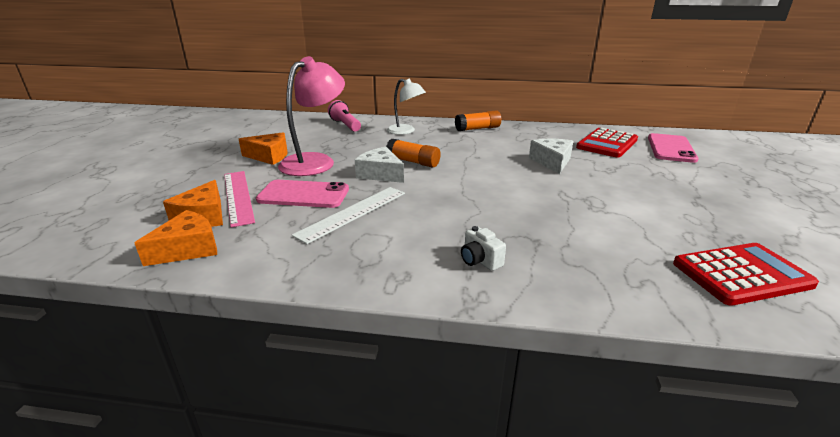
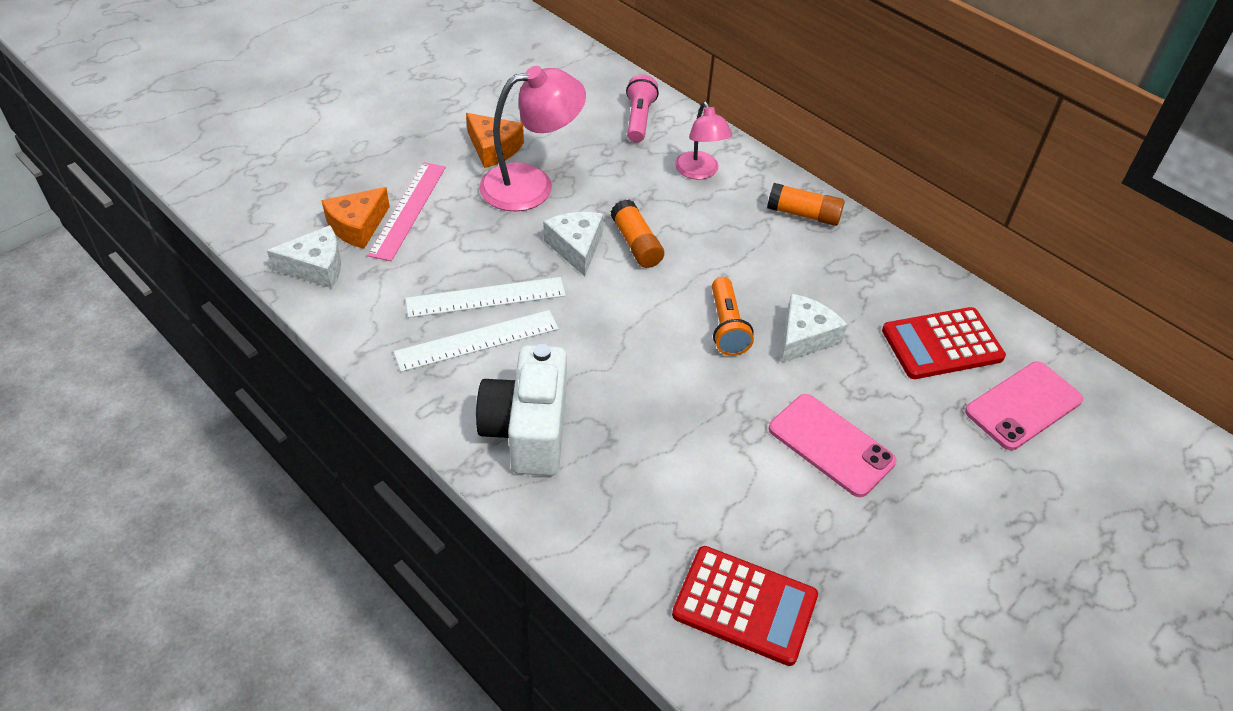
camera: 35 degrees right, 20 degrees up
(188, 249) = (316, 267): orange cheese -> white cheese
(303, 195) = (468, 241): pink phone -> pink phone (831, 445)
(376, 234) = (477, 340): none -> white ruler
(405, 131) = (699, 172): white lamp -> pink lamp
(480, 260) = (528, 430): white camera -> white camera, size x2.35
(511, 172) = (726, 327): none -> orange flashlight

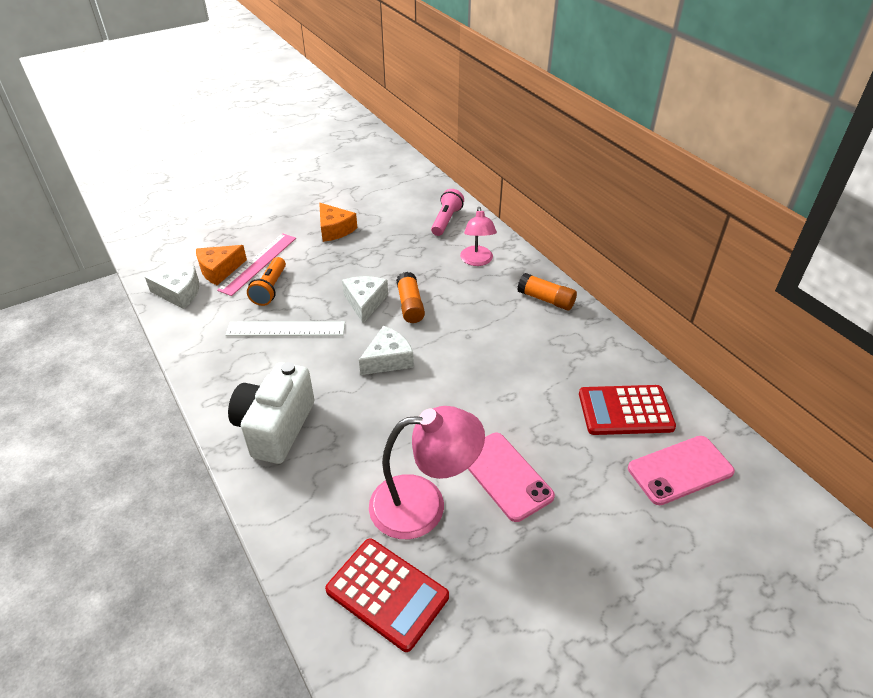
camera: 15 degrees right, 5 degrees down
(477, 340) = (267, 358): white ruler -> none
(531, 185) = (351, 256): pink lamp -> pink lamp (423, 505)
(726, 327) = (455, 373): orange flashlight -> orange flashlight (270, 289)
(805, 337) = (514, 390): white cheese -> white cheese (388, 359)

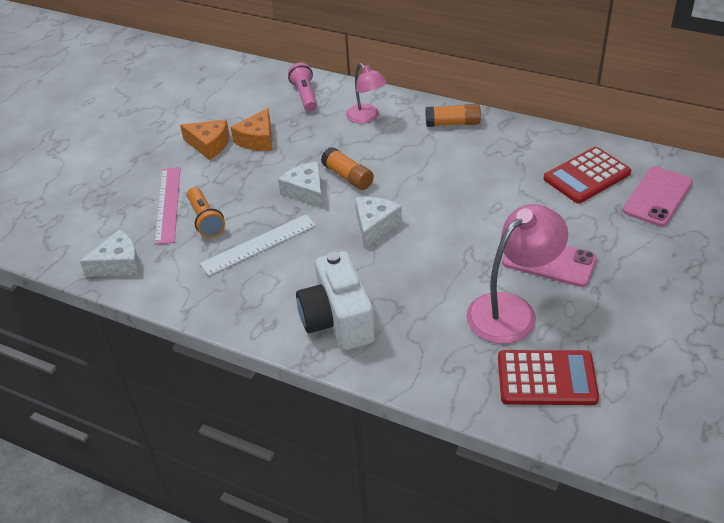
camera: 30 degrees left, 0 degrees up
(219, 270) = (135, 227): orange cheese -> orange cheese (257, 139)

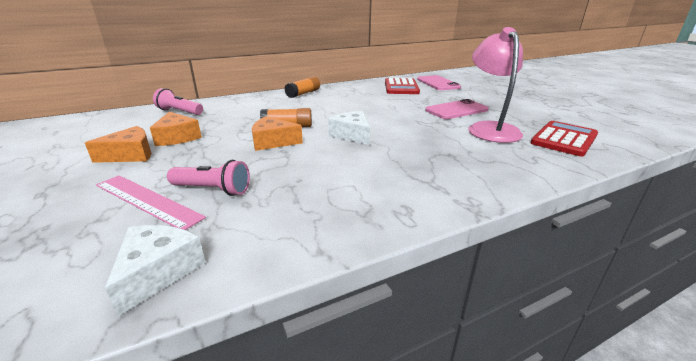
camera: 55 degrees left, 15 degrees down
(205, 220) = (213, 190): orange flashlight -> pink flashlight
(259, 244) = (294, 178): white ruler -> none
(306, 192) = (273, 142): white cheese -> orange cheese
(338, 320) = (438, 179): white camera -> none
(367, 117) = (246, 106): pink lamp -> none

